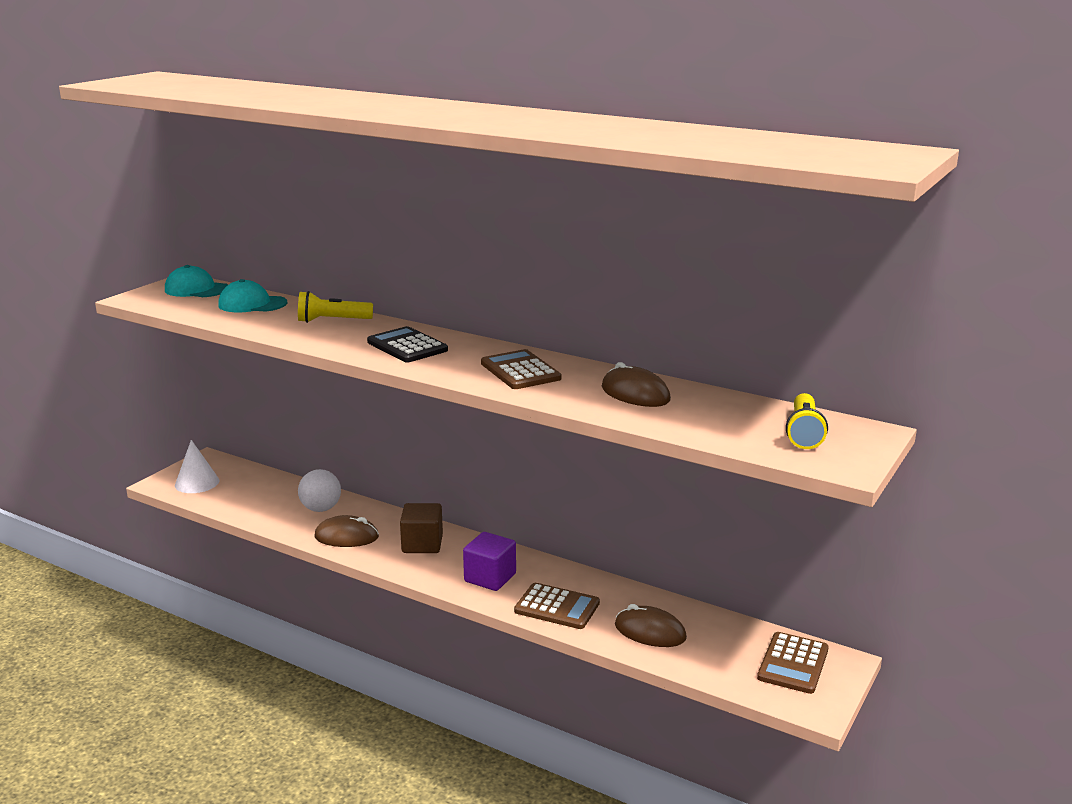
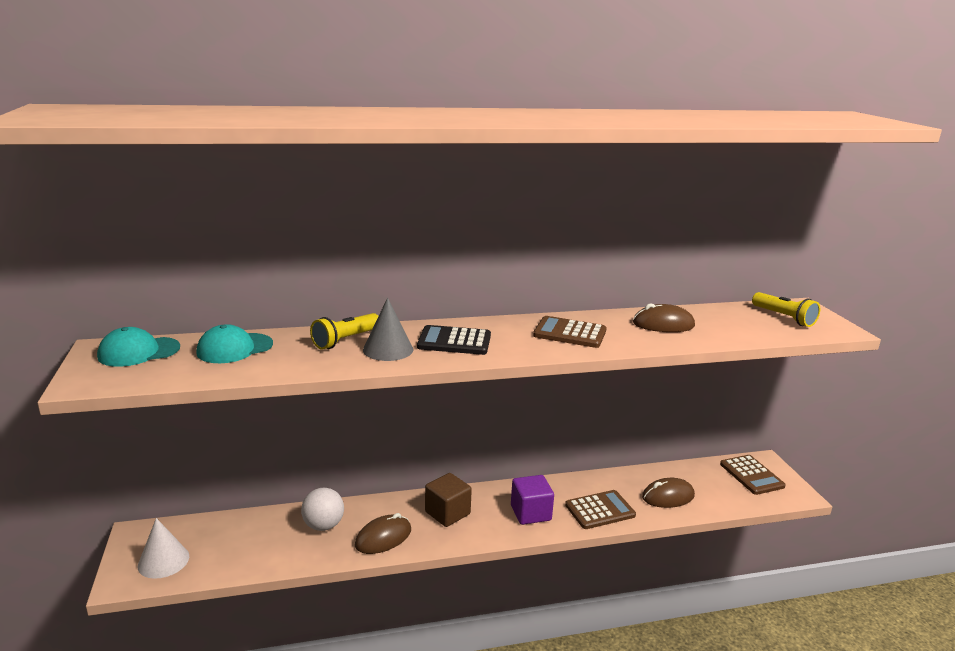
camera: 45 degrees left, 0 degrees up
(345, 336) = (388, 349): none -> grey cone

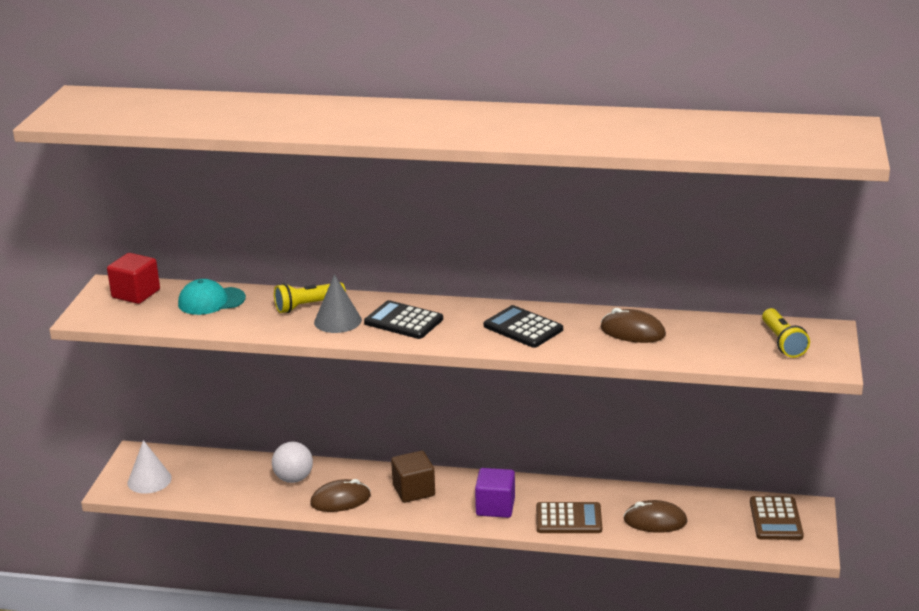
camera: 25 degrees right, 5 degrees up
(139, 352) = (136, 294): turquoise cap -> red cube
(570, 333) = (523, 328): brown calculator -> black calculator

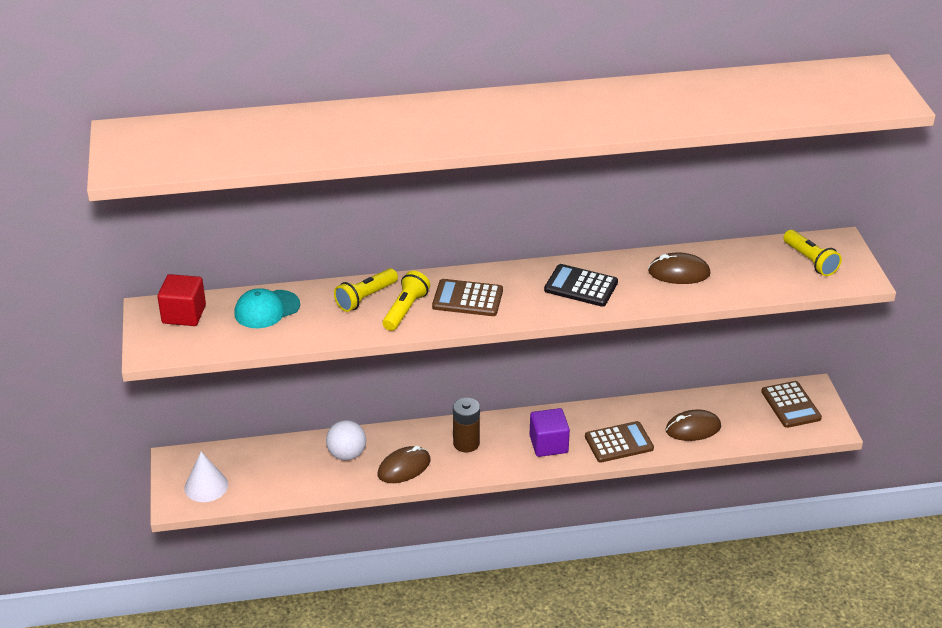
camera: 20 degrees left, 10 degrees up
(337, 321) = (405, 310): grey cone -> yellow flashlight
(403, 321) = (467, 299): black calculator -> brown calculator
(413, 490) = (466, 443): brown cube -> brown battery

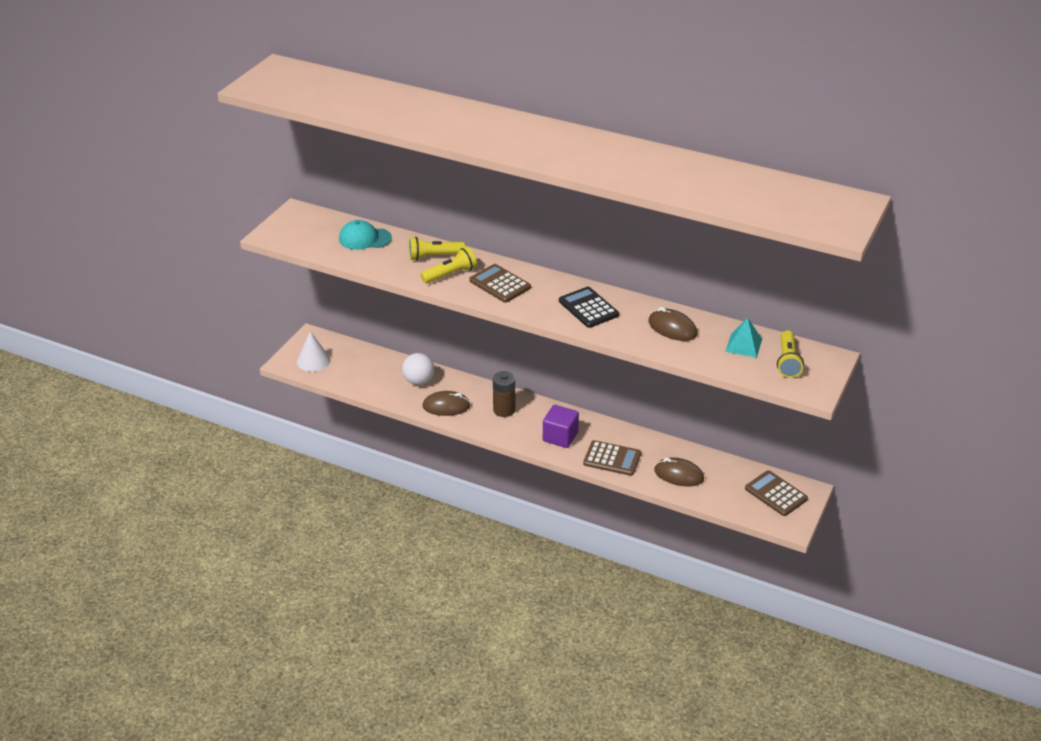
camera: 35 degrees right, 0 degrees up
(184, 314) = (312, 221): red cube -> none
(757, 261) = (743, 345): none -> turquoise pyramid
(791, 405) = (776, 494): brown calculator -> brown calculator turned 120 degrees clockwise

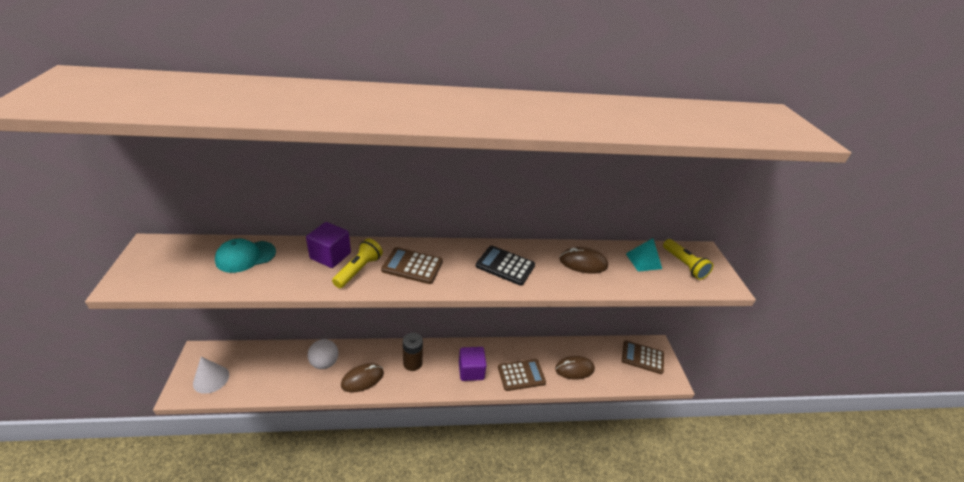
camera: 35 degrees left, 0 degrees up
(434, 256) = (330, 256): yellow flashlight -> purple cube

